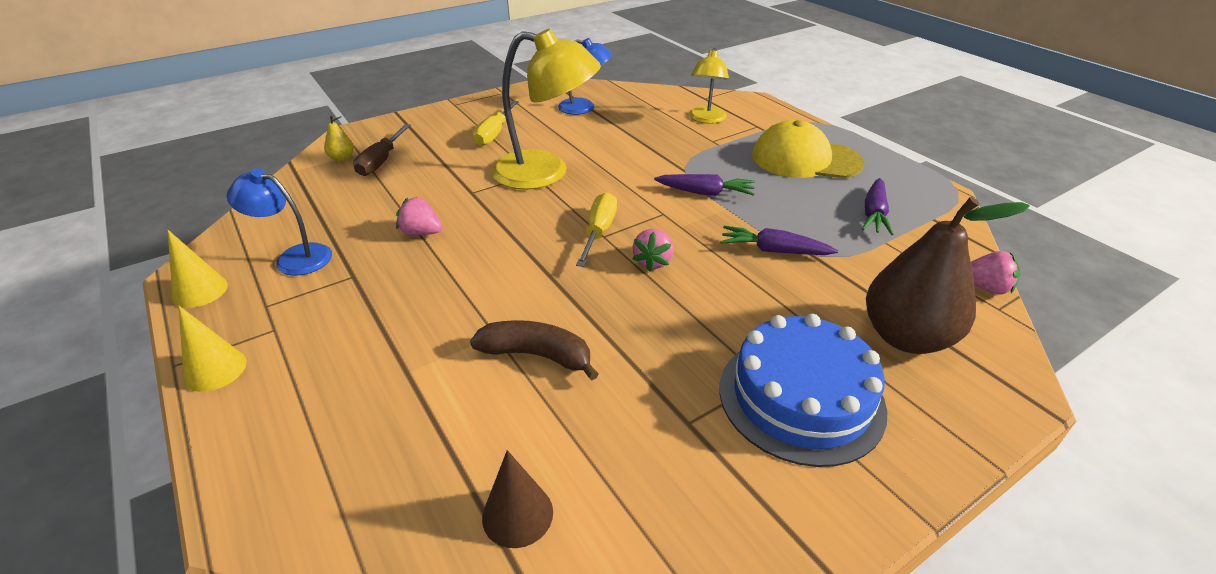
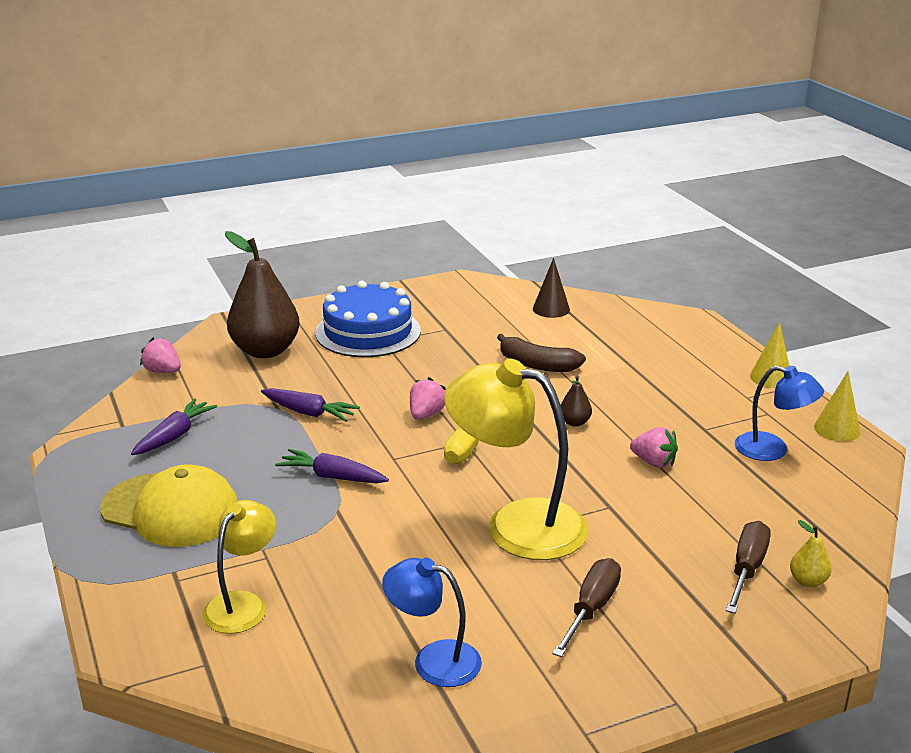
camera: 170 degrees left, 10 degrees down
(493, 268) = (574, 422): none -> brown pear
(494, 134) = (592, 608): yellow screwdriver -> brown screwdriver

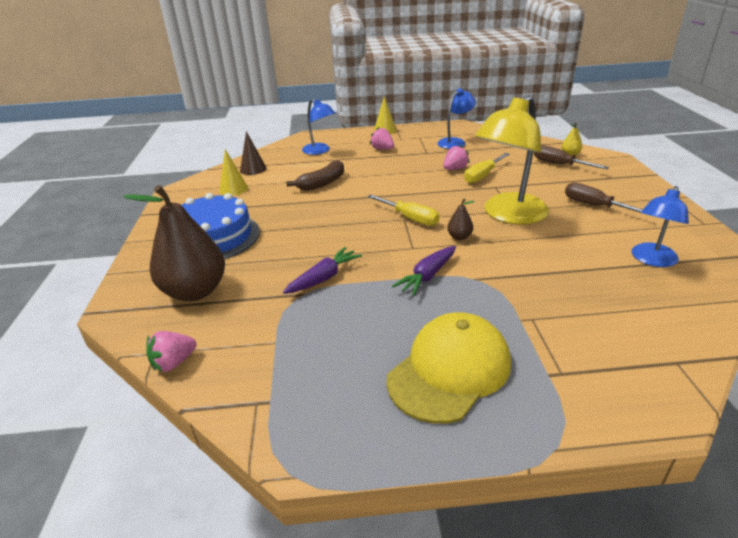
camera: 70 degrees left, 5 degrees up
(174, 436) = (315, 361): purple carrot -> none
(243, 604) = (596, 336): yellow lamp -> none
(426, 414) = (360, 228): pink strawberry -> pink strawberry (382, 149)
(574, 422) = (401, 182): brown pear -> brown pear (459, 237)
(643, 490) = (482, 176): none -> yellow screwdriver
(644, 340) = (320, 151): none -> blue lamp
(837, 429) = (442, 127): yellow cone -> yellow cone (233, 189)

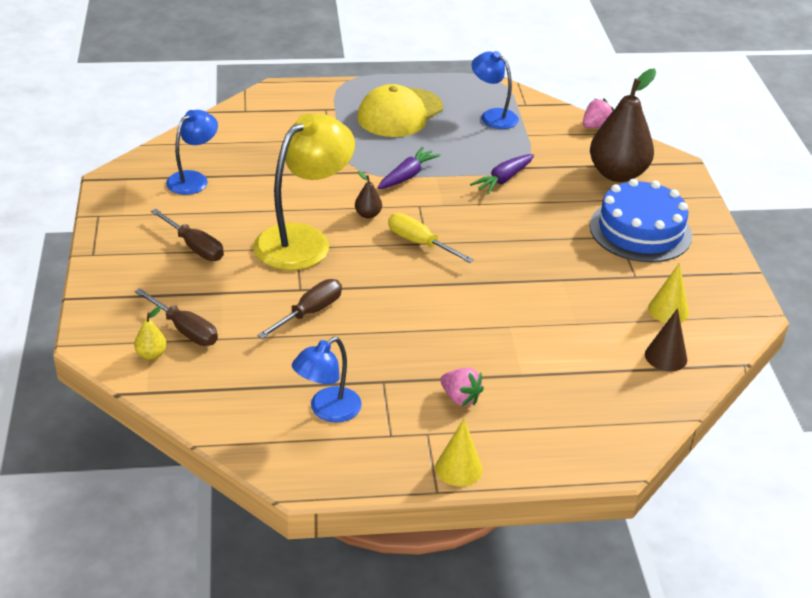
camera: 175 degrees right, 5 degrees up
(320, 151) = (572, 402): blue lamp -> blue lamp (493, 116)
(322, 183) = (542, 314): brown banana -> none
(455, 169) = (346, 331): pink strawberry -> none
(482, 176) = (310, 312): yellow screwdriver -> brown screwdriver

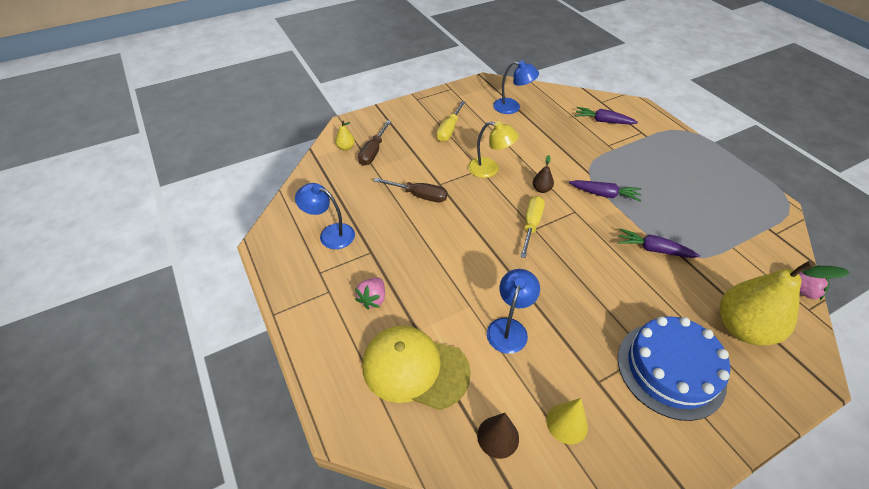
camera: 70 degrees right, 10 degrees up
(195, 247) = (449, 130): brown screwdriver -> yellow screwdriver
(283, 125) = (603, 121): none -> purple carrot
(303, 240) = (490, 169): yellow lamp -> yellow lamp, size x0.58
(400, 113) = (677, 167): yellow cap -> yellow cap (415, 368)
(459, 468) = (299, 320): yellow cone -> none
(493, 116) = (734, 218): blue lamp -> blue lamp (509, 328)
(617, 174) = (742, 328): brown pear -> yellow pear

